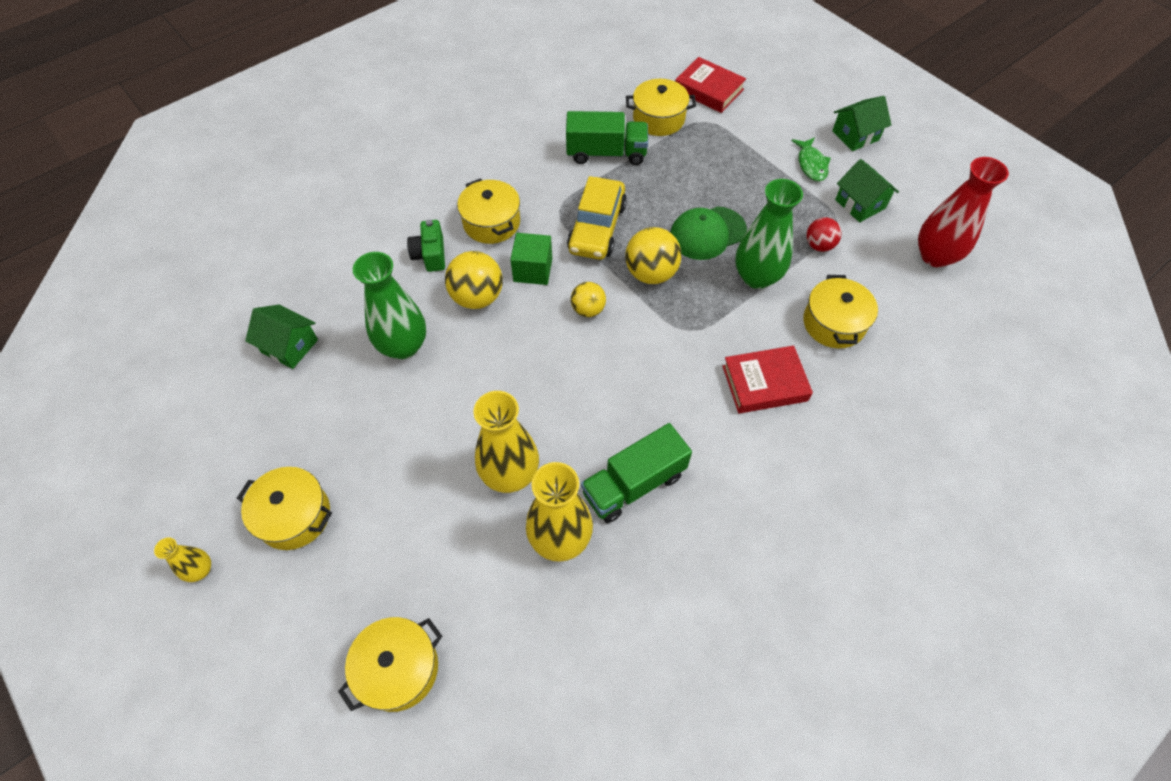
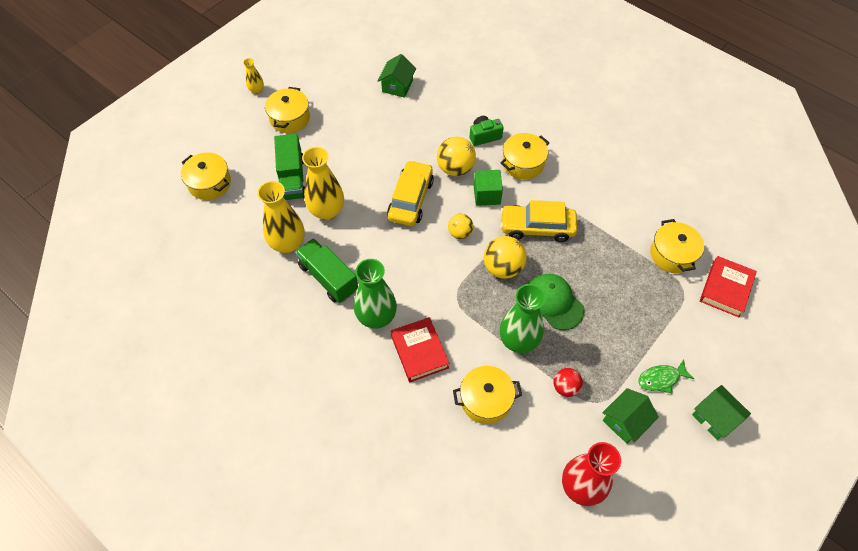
camera: 80 degrees right, 0 degrees up
(403, 346) = (408, 139): green vase -> green vase (376, 317)
(517, 359) = (410, 199): none -> yellow car
(606, 153) = (617, 223): green truck -> green truck (292, 178)

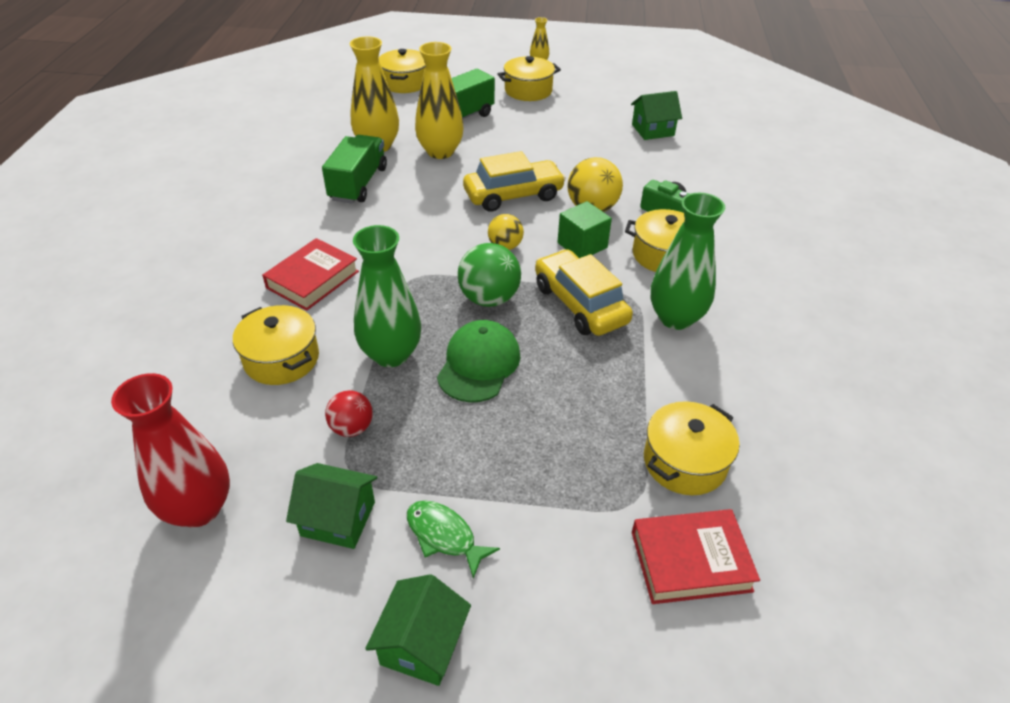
camera: 55 degrees right, 15 degrees down
(376, 317) = (335, 232): green vase -> green vase (675, 318)
(503, 268) = (489, 298): yellow ball -> green ball

